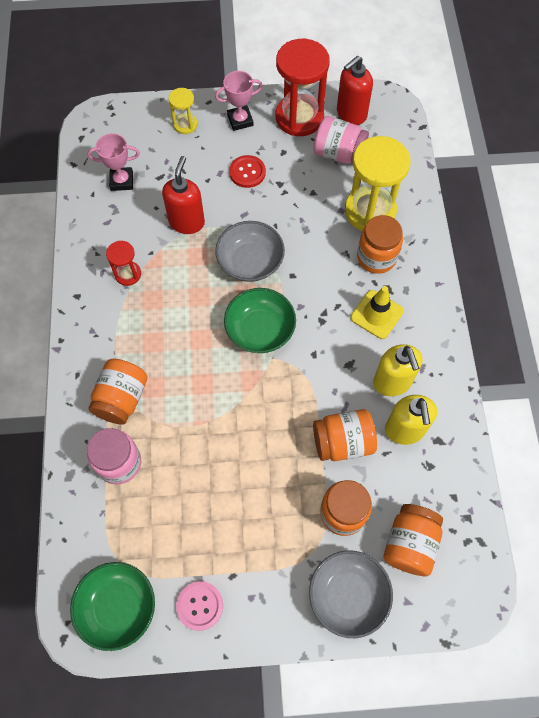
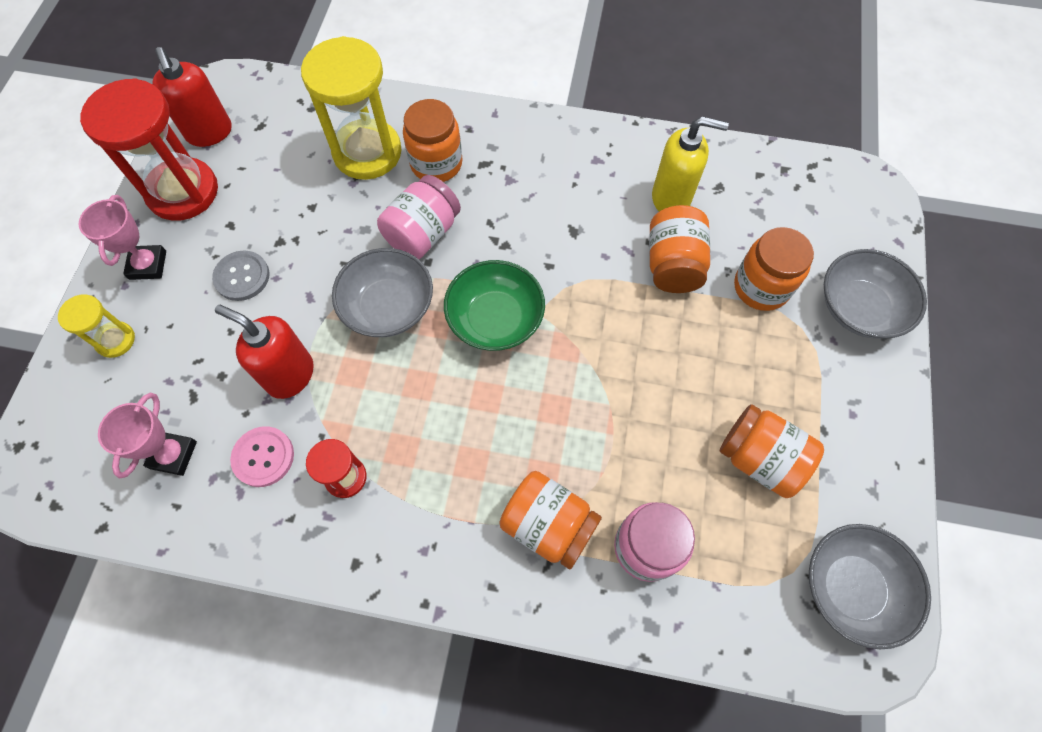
camera: 75 degrees left, 0 degrees up
(118, 607) = (851, 587): green bowl -> grey bowl
(199, 605) = (858, 478): pink button -> pink button (263, 457)
(247, 172) = (242, 277): red button -> grey button
(339, 153) = (265, 162): pink jar -> pink jar (423, 233)
(376, 314) = (515, 185): yellow traffic cone -> none
(392, 382) = (609, 193): yellow soap dispenser -> none
(409, 544) = (806, 231): orange jar -> orange jar (760, 459)

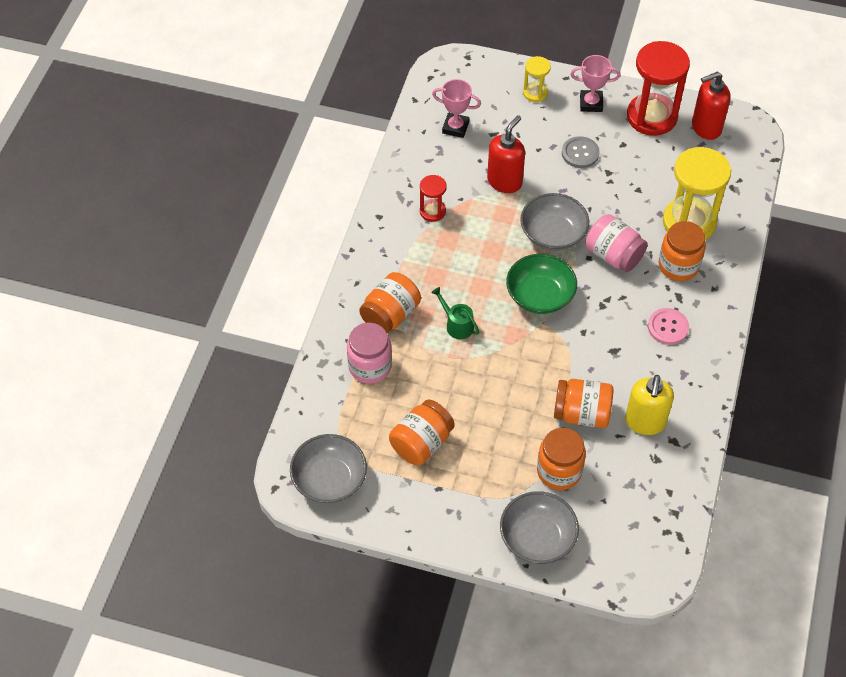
camera: 95 degrees right, 10 degrees down
(263, 457) = (450, 170): pink button -> pink button (668, 327)
(556, 425) = (457, 325): none -> green watering can

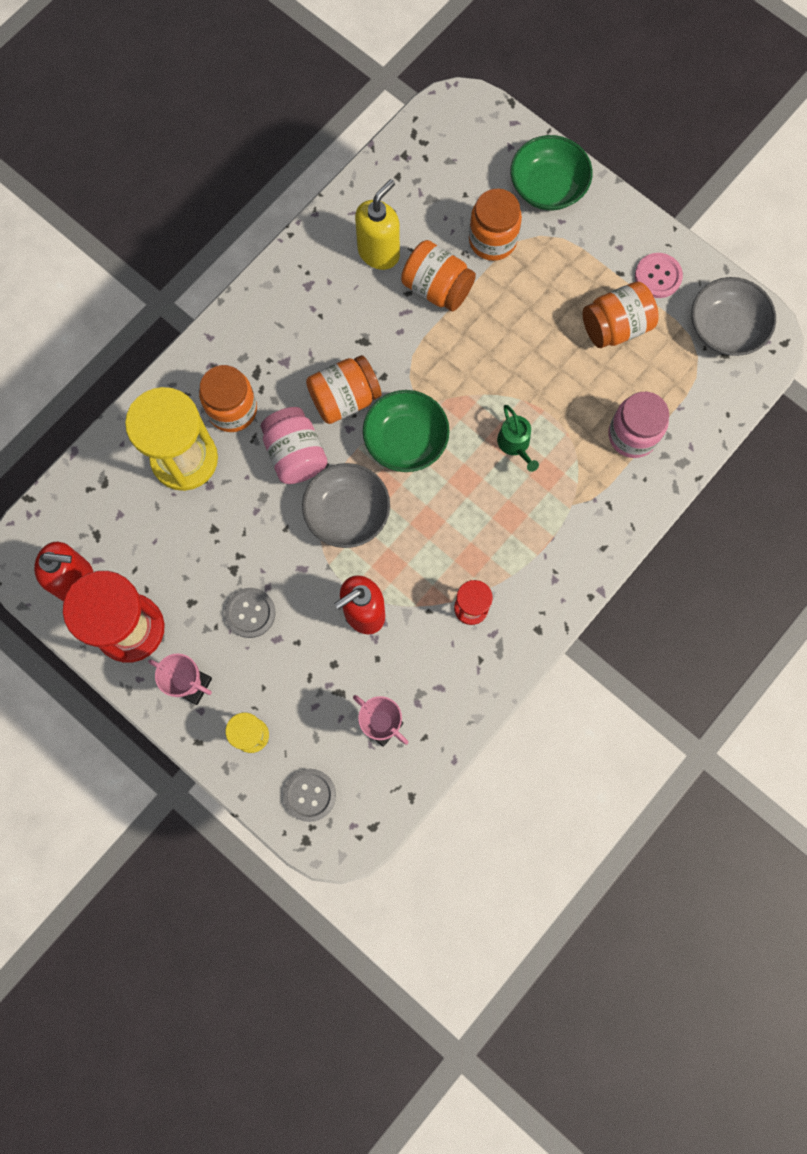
camera: 155 degrees left, 20 degrees up
(390, 315) = (583, 489): orange jar -> orange jar (344, 398)
(479, 78) = (310, 795): none -> grey button
(537, 538) = (548, 187): grey bowl -> green bowl
(668, 327) = (291, 342): pink button -> pink button (658, 276)

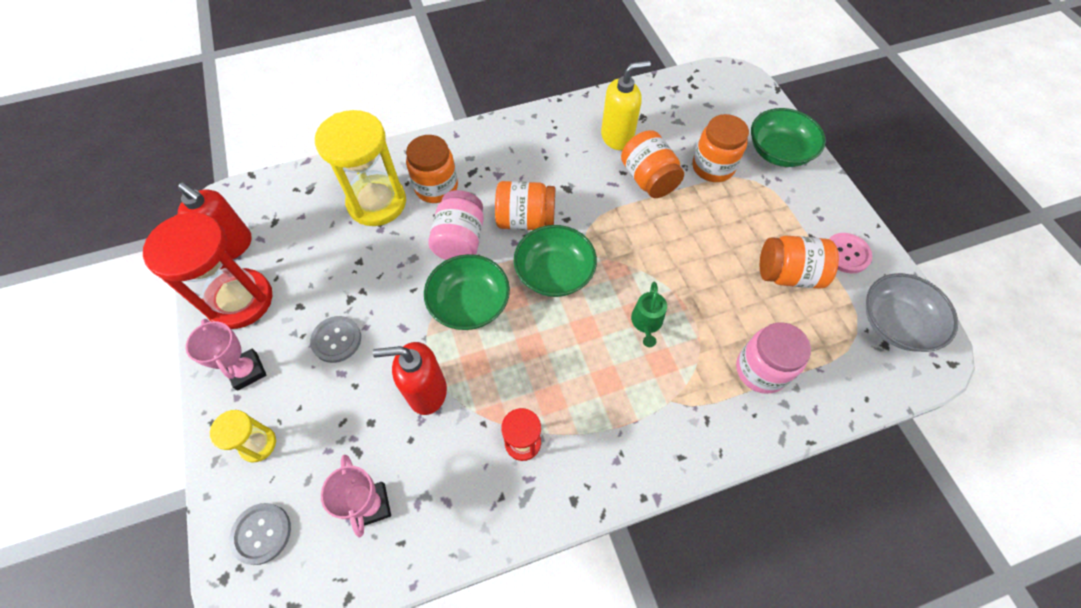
camera: 30 degrees right, 15 degrees down
(347, 513) = (469, 304): grey bowl -> green bowl

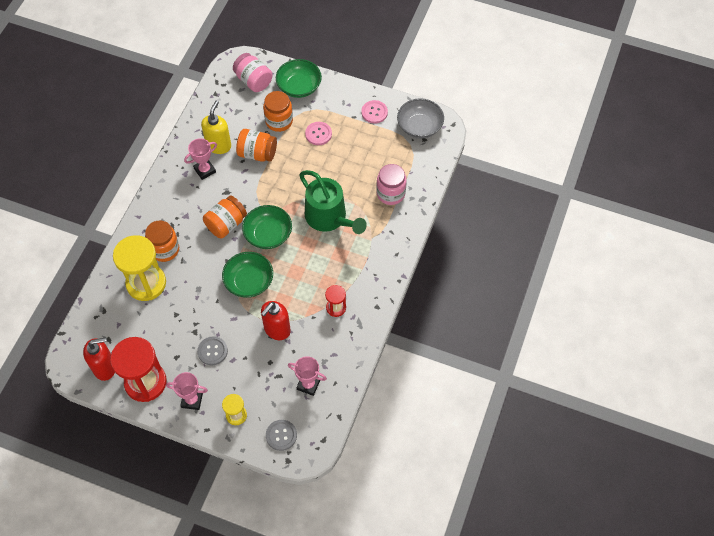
camera: 50 degrees left, 0 degrees up
(460, 240) = (209, 261): pink jar -> pink jar (253, 81)
(573, 148) = (205, 170): none -> pink trophy
(646, 323) = (329, 218): green watering can -> green watering can, size x2.20
(744, 218) = (318, 134): none -> pink button
(788, 274) = (361, 143): orange jar -> none

